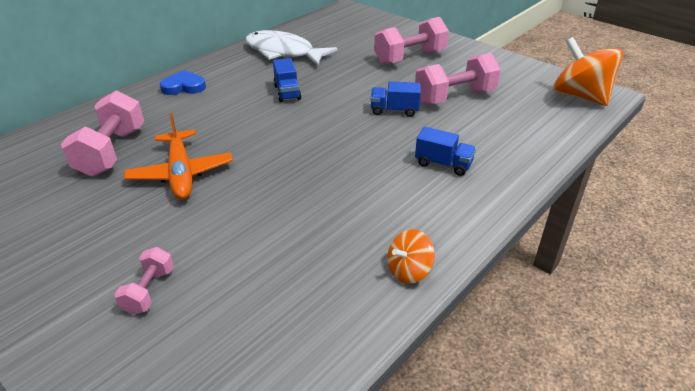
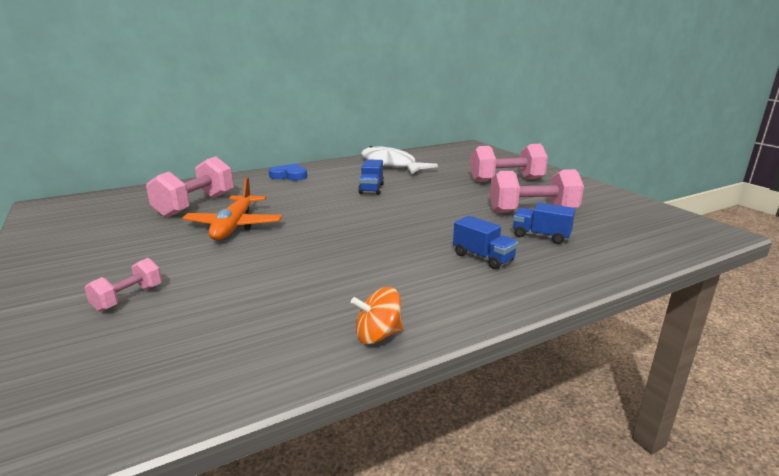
camera: 20 degrees right, 15 degrees down
(394, 110) = (462, 213): blue truck -> blue truck (541, 236)
(579, 96) = (681, 229): orange spinning top -> none

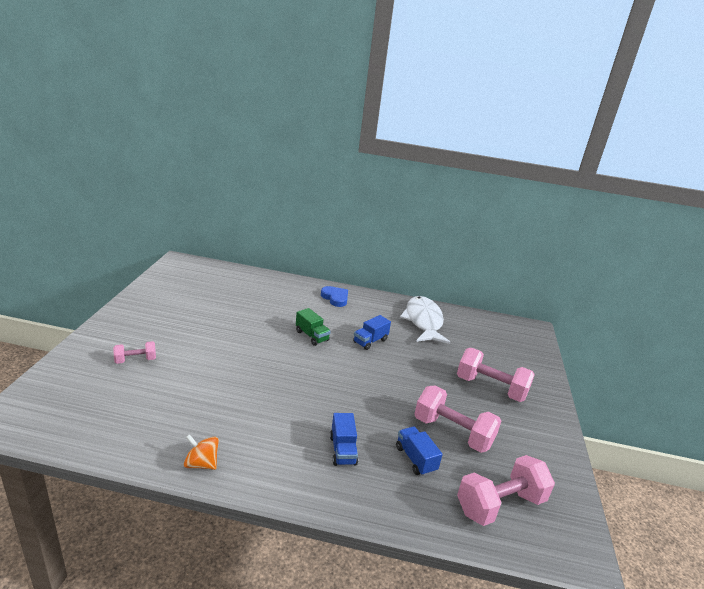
camera: 35 degrees right, 5 degrees up
(195, 205) = (246, 300): pink dumbbell -> pink dumbbell (500, 504)
(234, 226) = (243, 332): orange plane -> none
(313, 204) = (312, 336): none -> green truck

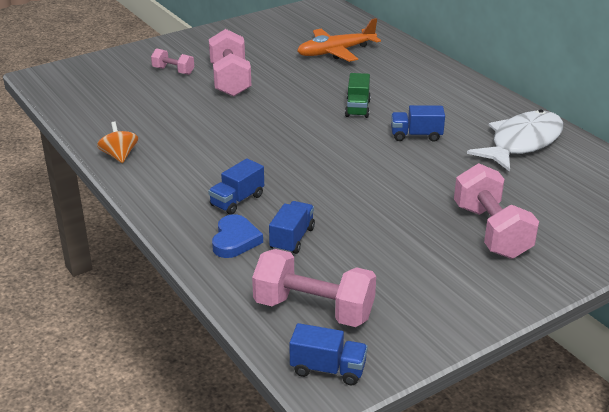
camera: 50 degrees right, 5 degrees up
(238, 297) = (336, 52): none -> orange plane
(335, 298) = (444, 85): blue heart -> blue heart (235, 240)
(452, 432) = (368, 241): pink dumbbell -> pink dumbbell (230, 80)
(565, 542) = (328, 369): none -> blue truck

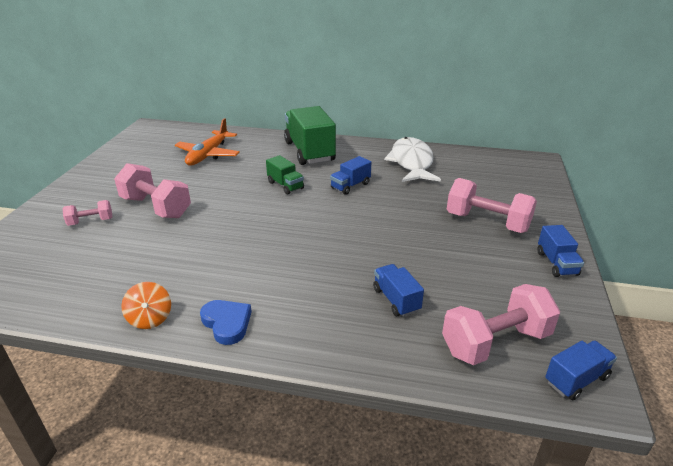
camera: 45 degrees left, 0 degrees up
(119, 156) = (150, 318): orange spinning top -> orange spinning top turned 135 degrees counterclockwise
(235, 240) = (361, 328): blue heart -> blue heart (227, 323)
(237, 200) = (312, 296): blue truck -> blue truck (556, 263)
(433, 87) = (309, 151): none -> green truck

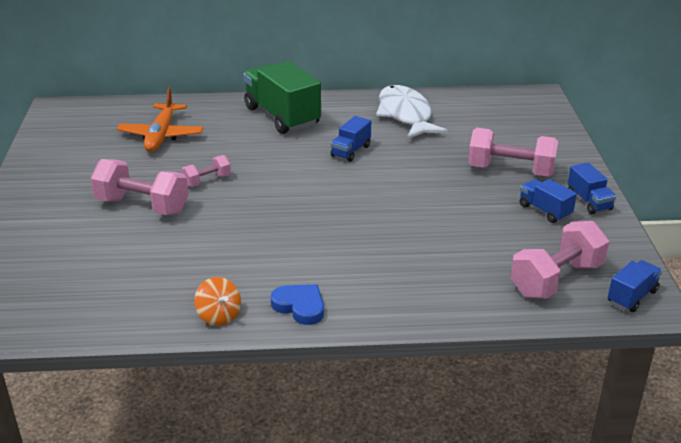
camera: 15 degrees left, 0 degrees up
(90, 221) = (76, 233): pink dumbbell -> pink dumbbell (207, 181)
(285, 185) = (277, 160): green truck -> none
(396, 300) = (452, 259): blue truck -> blue truck (544, 211)

